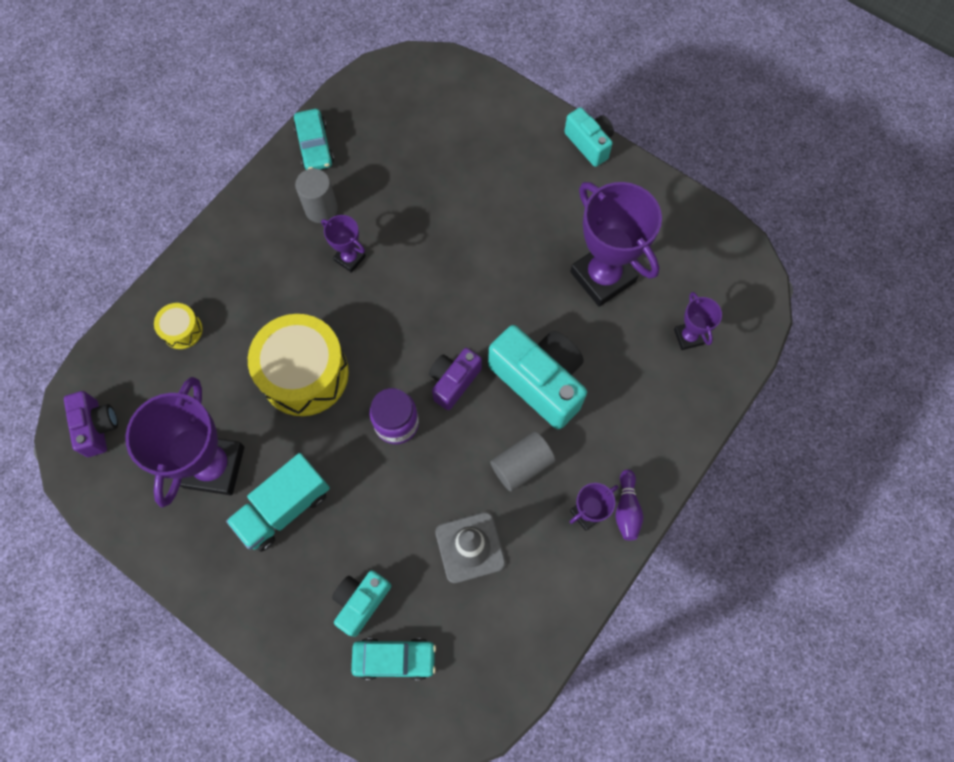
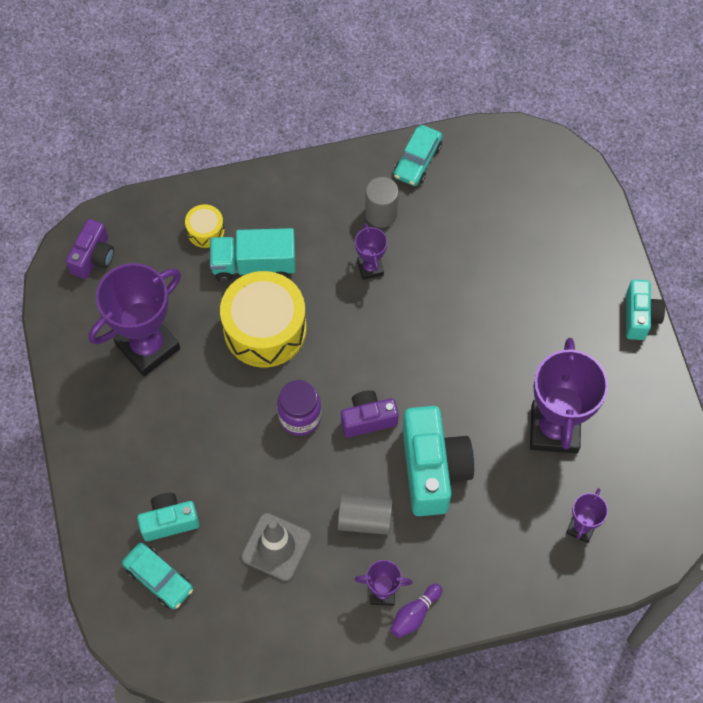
camera: 40 degrees right, 5 degrees down
(284, 508) = (171, 414): turquoise truck -> turquoise truck (254, 264)

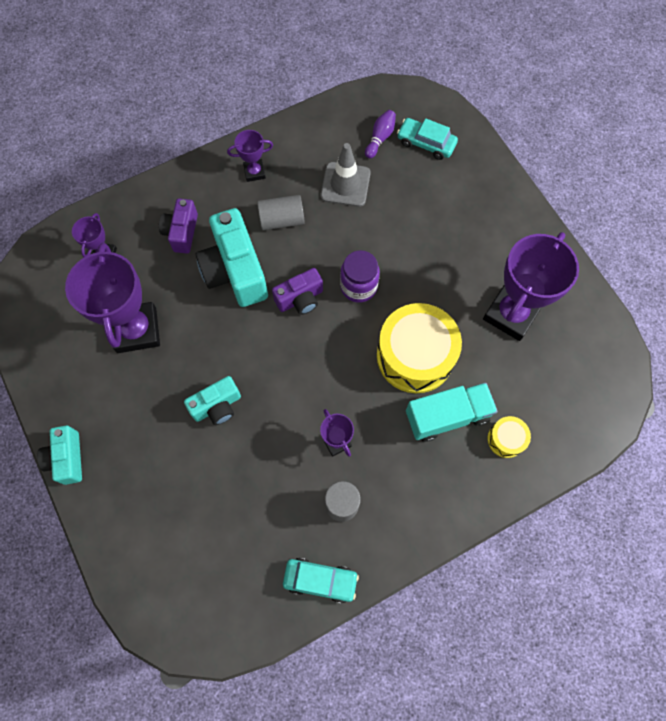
camera: 165 degrees right, 5 degrees up
(93, 257) = (597, 384): purple camera -> purple camera (182, 232)
(169, 521) = (434, 183): turquoise camera -> turquoise camera (217, 406)
(414, 614) = (226, 163): purple bowling pin -> purple bowling pin (380, 138)
(417, 160) = (320, 580): turquoise car -> turquoise car turned 90 degrees clockwise

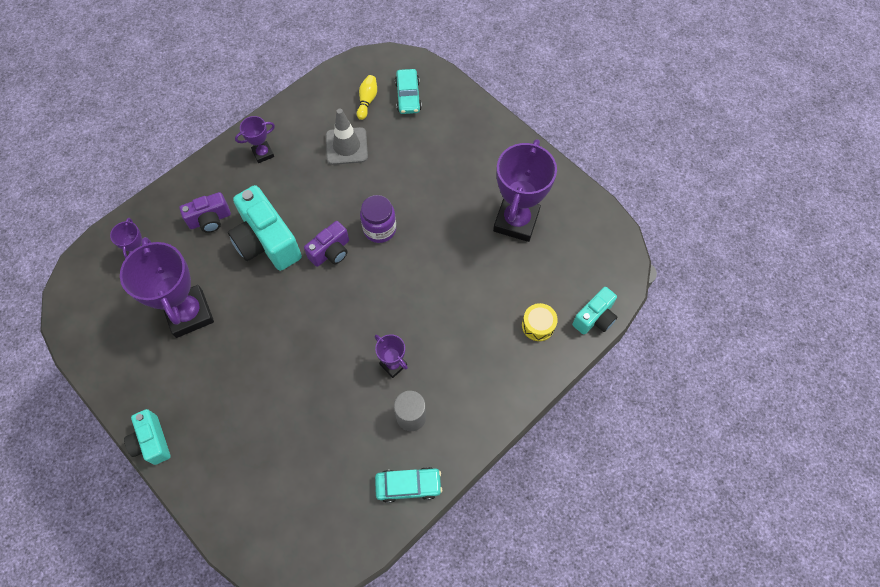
camera: 15 degrees left, 5 degrees down
(182, 232) = (210, 220): purple camera -> purple camera turned 105 degrees counterclockwise
(217, 406) = (279, 361): turquoise camera -> turquoise camera (594, 318)
(282, 220) = (297, 188): grey cylinder -> none
(380, 138) = (367, 101): purple bowling pin -> yellow bowling pin
(415, 356) = (443, 275): yellow drum -> none
(426, 143) = (408, 96): turquoise car -> turquoise car turned 105 degrees counterclockwise
(447, 416) = (483, 319): turquoise truck -> none

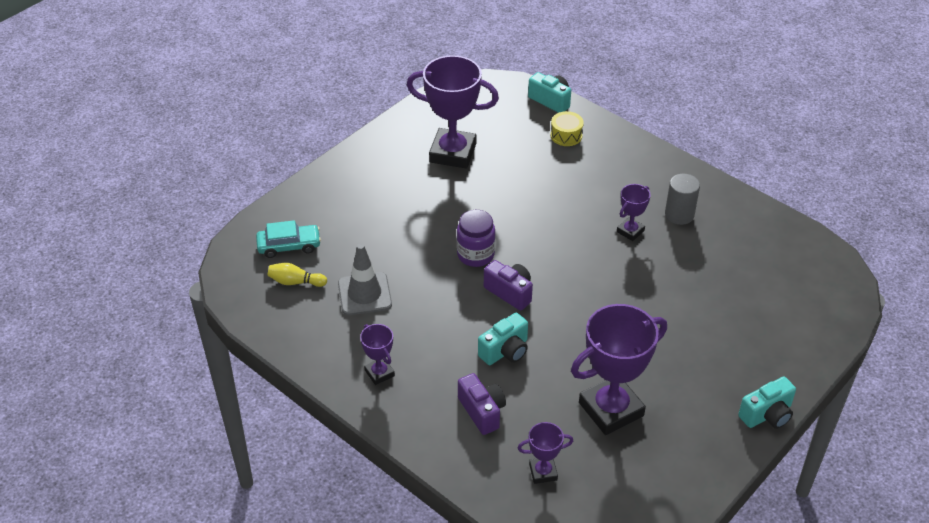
camera: 95 degrees left, 20 degrees down
(267, 242) = (505, 351): turquoise camera -> turquoise camera, size x0.58
(408, 485) = (744, 211): turquoise car -> none

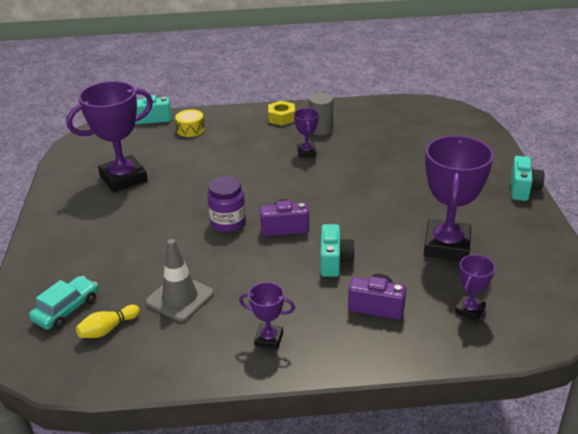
camera: 45 degrees left, 10 degrees down
(662, 176) = (281, 118): none -> yellow nut

